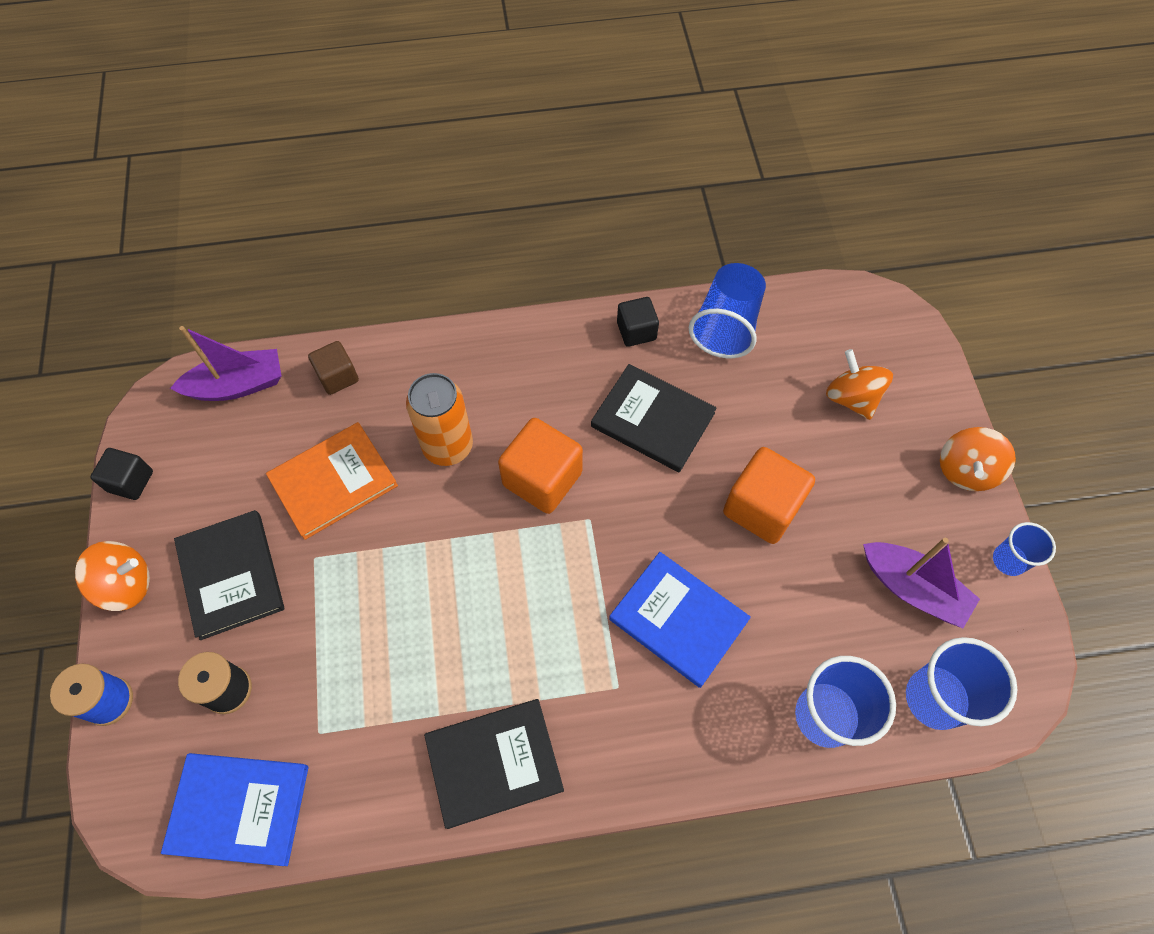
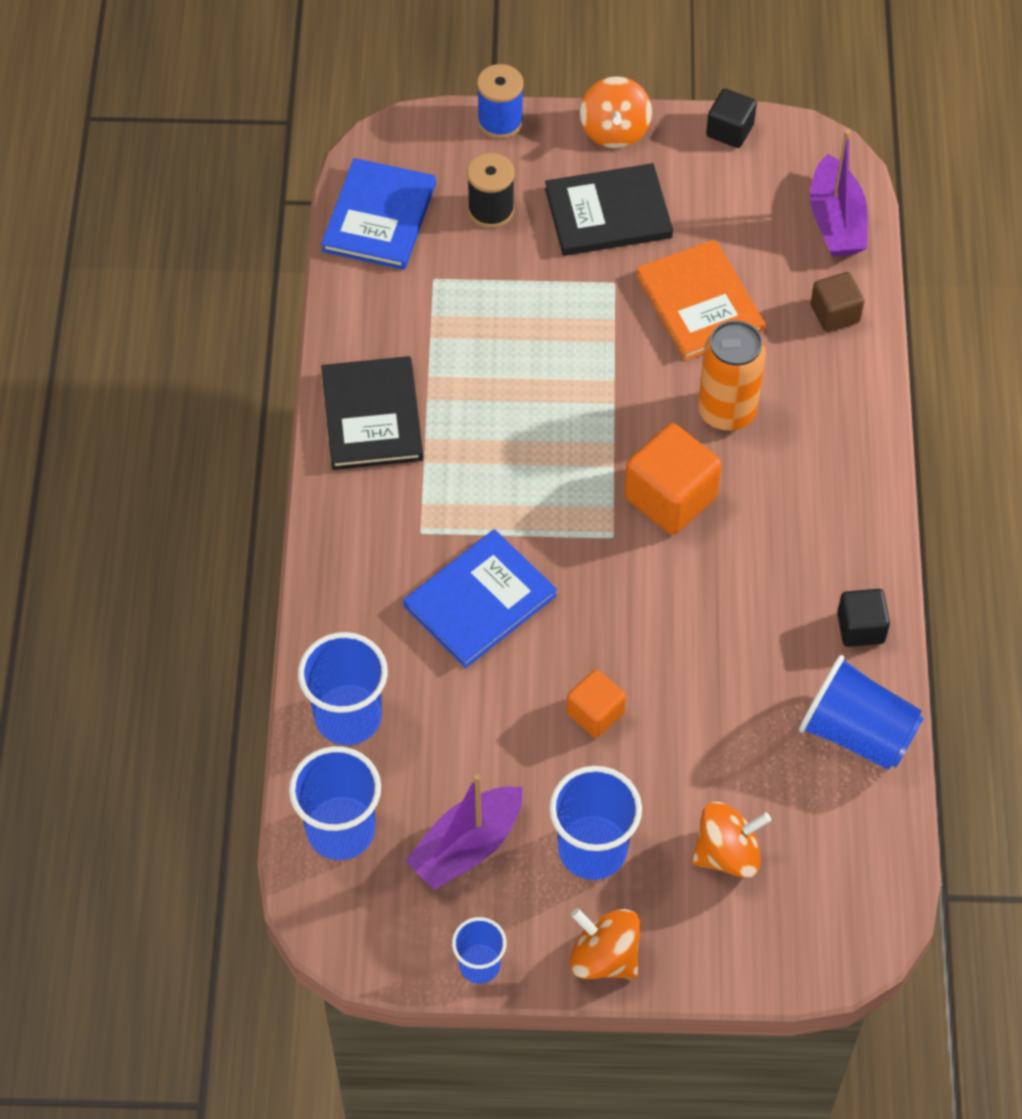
camera: 100 degrees right, 5 degrees down
(653, 419) = (730, 622): black book -> none
(762, 508) = (595, 713): orange cube -> orange cube, size x0.59
(881, 492) = (592, 849): none -> blue cup

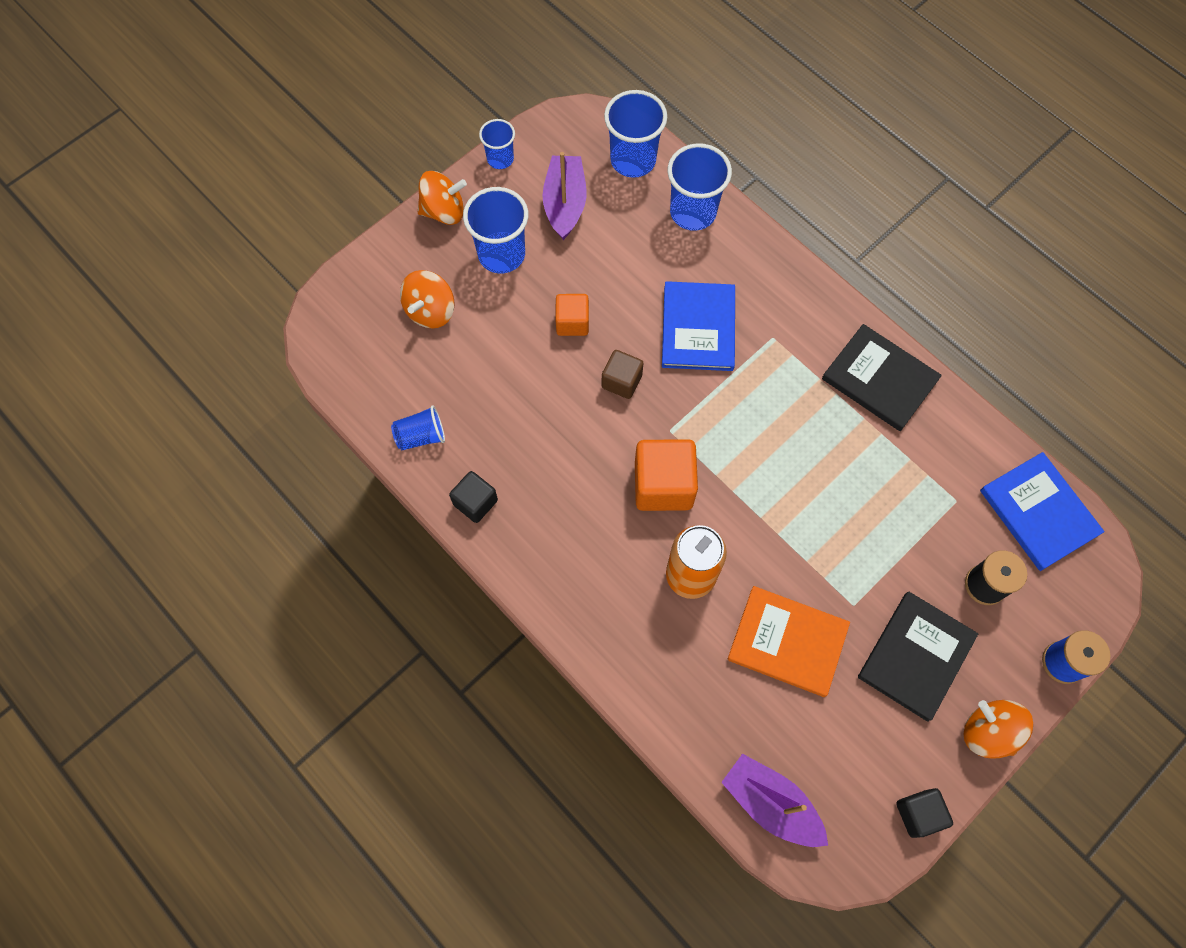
camera: 135 degrees right, 10 degrees up
(834, 313) = (697, 720): brown cube -> brown cube (621, 381)
(856, 733) = (421, 436): blue cup -> blue cup, size x0.59

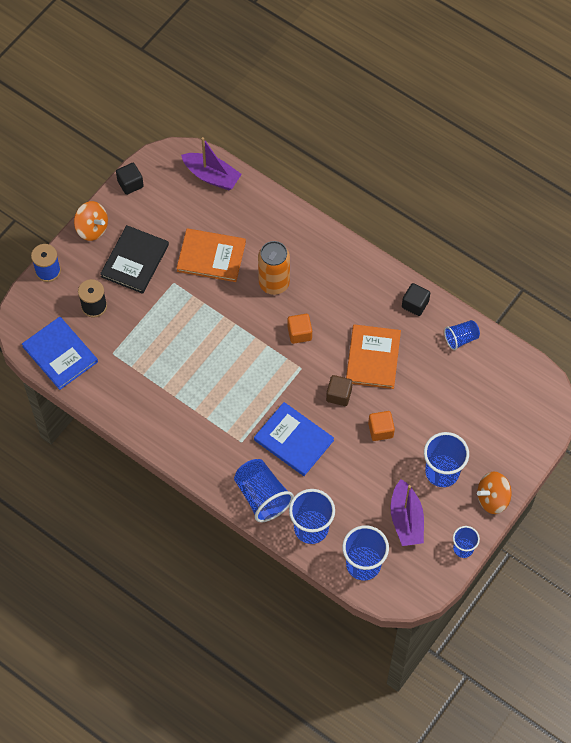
camera: 170 degrees right, 5 degrees down
(430, 311) = (480, 422): orange spinning top -> none
(559, 428) = (373, 358): none -> orange book
(663, 485) = (299, 333): orange cube -> orange cube, size x0.59
(698, 328) = (293, 440): blue book -> blue book turned 45 degrees counterclockwise
(753, 261) = (262, 496): none -> blue cup
(879, 379) = (166, 424): black book -> none

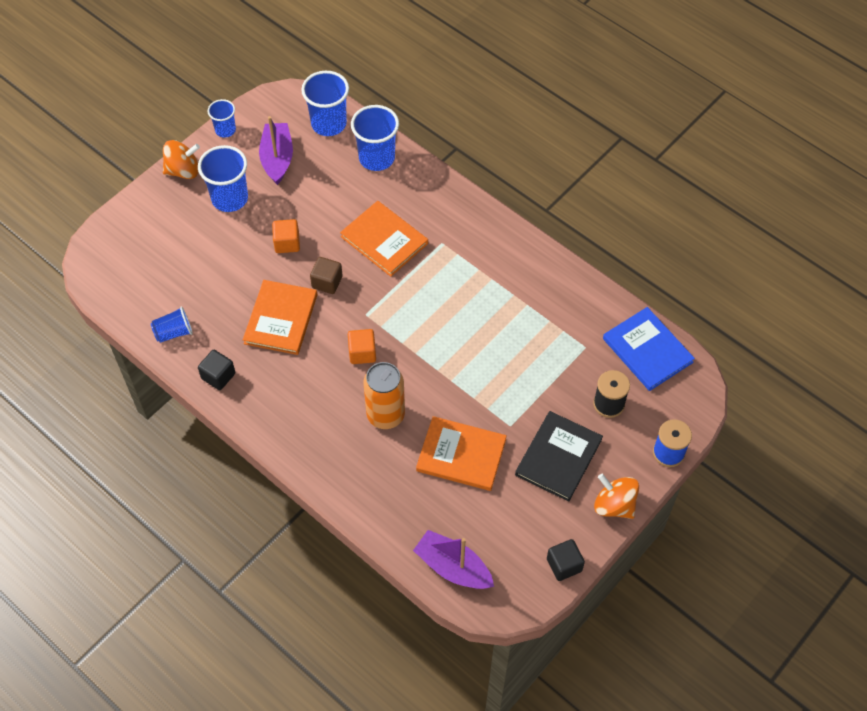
camera: 175 degrees left, 5 degrees down
(262, 496) = (424, 190): blue cup -> none
(293, 440) = (384, 240): blue book -> orange book

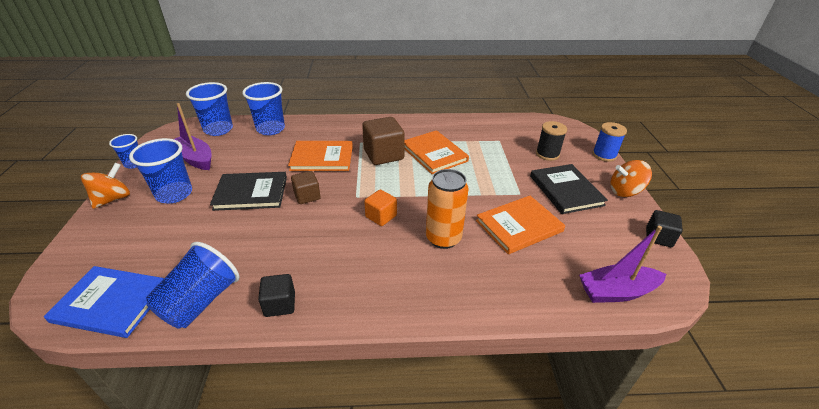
camera: 45 degrees left, 20 degrees down
(174, 332) = (200, 301): blue cup -> blue cup, size x1.71
(280, 319) = (294, 234): orange book -> orange book (434, 154)
(287, 243) = (251, 193): orange cube -> black book
(444, 279) = (383, 155): none -> brown cube
(647, 350) = (527, 126): blue book -> blue book (111, 303)

